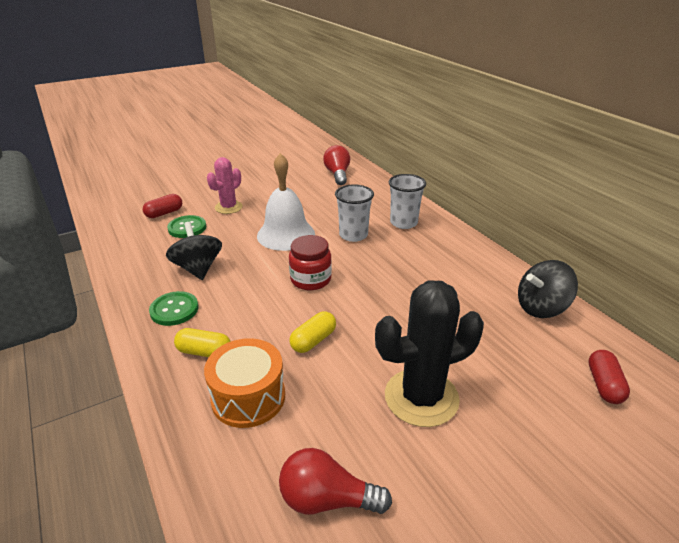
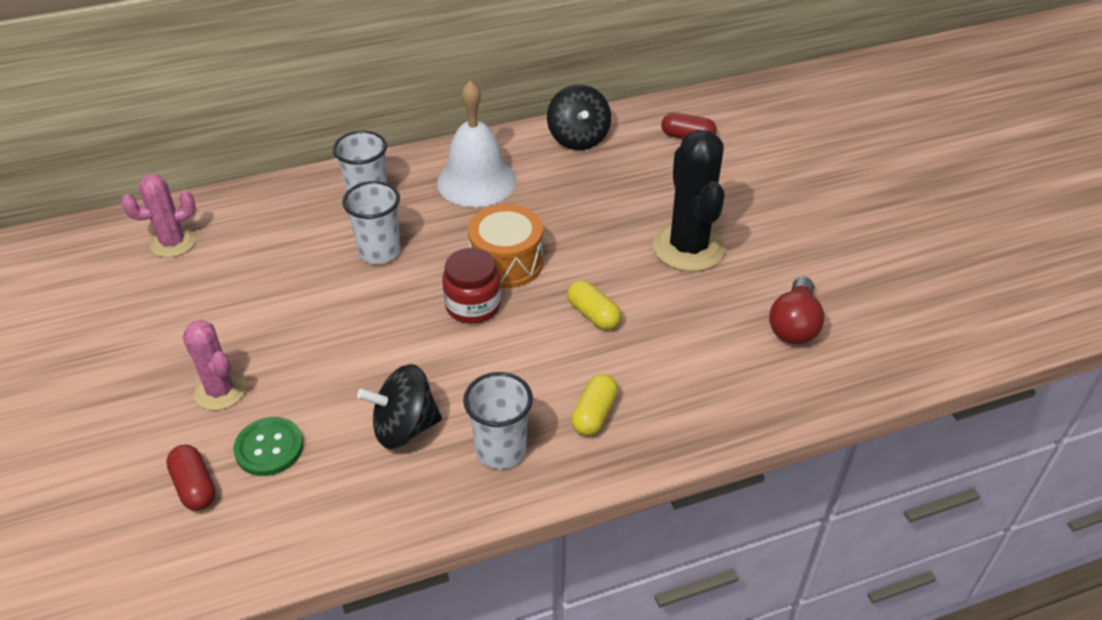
camera: 80 degrees left, 10 degrees up
(174, 310) = (501, 450): green button -> white cup
(248, 397) = (673, 374): orange drum -> orange drum (506, 262)
(286, 234) = (347, 322): white bell -> white bell (476, 181)
(337, 174) = (173, 243): red light bulb -> pink cactus

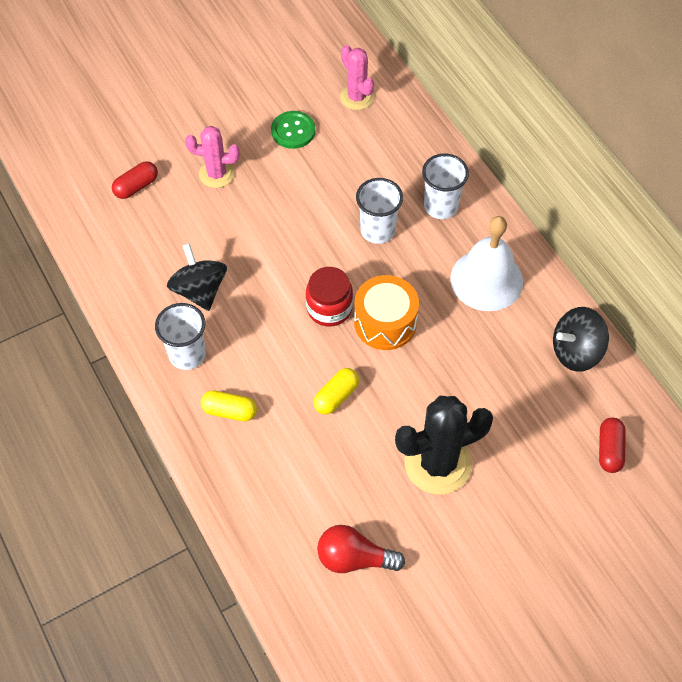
camera: 80 degrees right, 15 degrees up
(220, 391) = (216, 174): pink cactus -> pink cactus turned 60 degrees clockwise
(269, 448) = (172, 216): green button -> green button (293, 131)

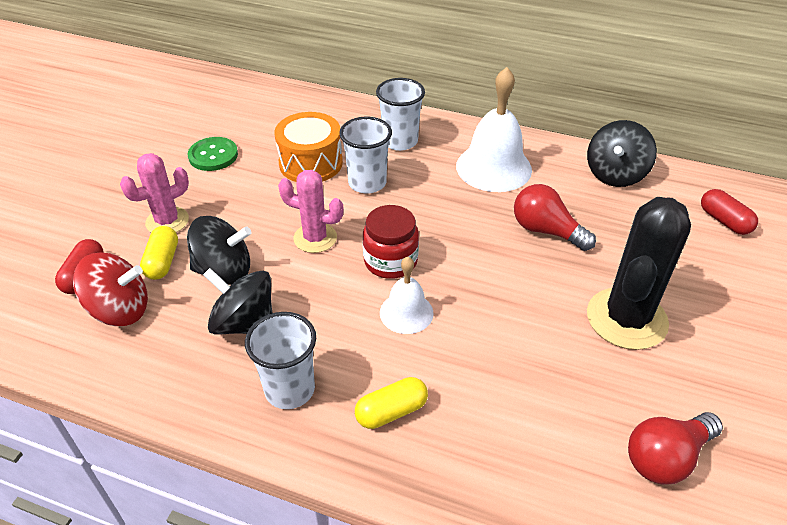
camera: 40 degrees left, 15 degrees down
(138, 229) = (120, 310): none -> red spinning top
(219, 241) = (224, 271): none -> black spinning top
(301, 354) = (406, 312): none -> white bell
(336, 396) = (478, 326): yellow capsule -> yellow capsule (162, 262)
(356, 97) = (248, 109): pink cactus -> pink cactus (315, 238)
(385, 322) = (451, 242): orange drum -> orange drum (311, 163)
(462, 361) = (546, 231): none -> red light bulb

